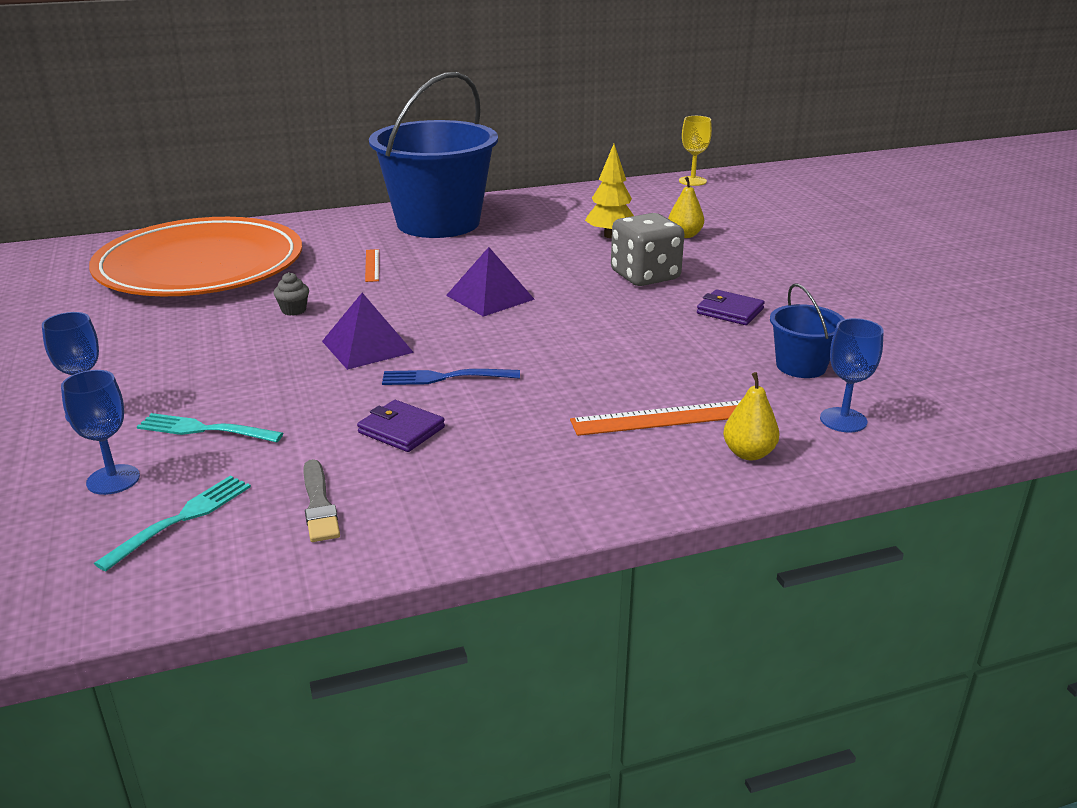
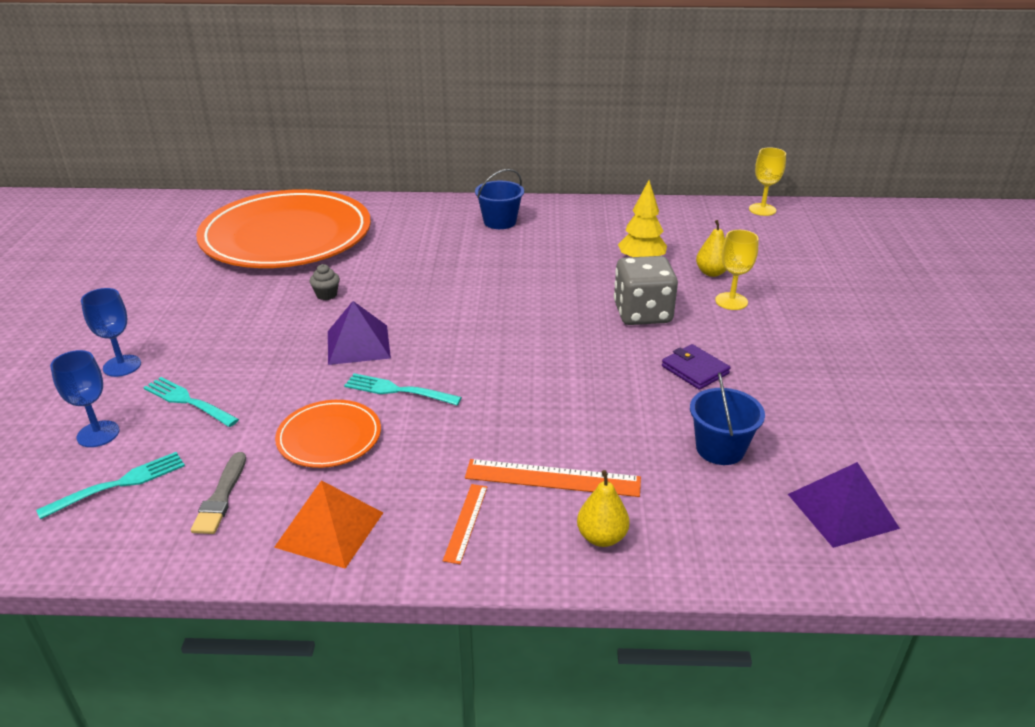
camera: 20 degrees right, 5 degrees up
(372, 265) = (416, 259): orange ruler -> orange ruler (465, 522)
(401, 430) = (329, 437): purple wallet -> orange plate
(438, 223) = (500, 222): blue bucket -> blue bucket, size x0.44
(446, 377) = (399, 390): blue fork -> turquoise fork
(468, 506) = (329, 529): none -> orange pyramid
(490, 297) = (490, 311): purple pyramid -> purple pyramid (842, 511)
(721, 254) = (731, 301): none -> yellow goblet
(843, 420) = (718, 522): blue goblet -> none

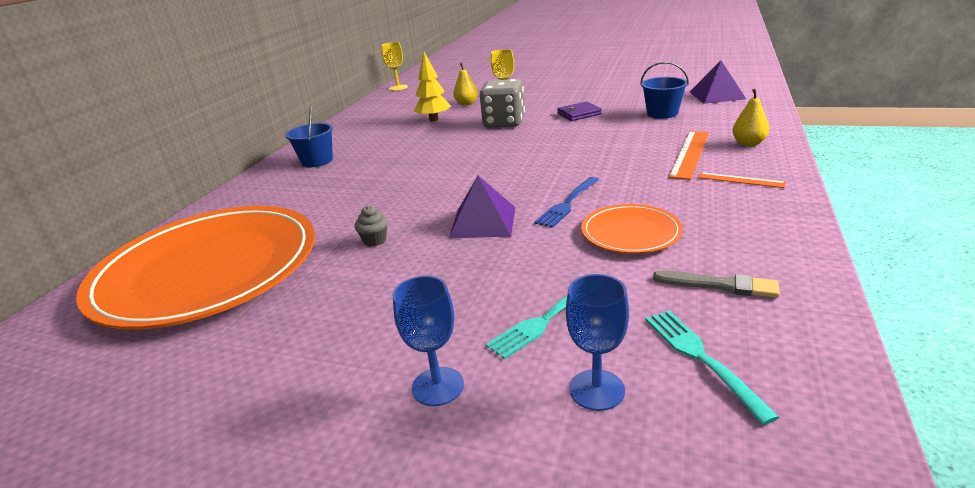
camera: 70 degrees left, 5 degrees down
(329, 529) = (757, 229): orange pyramid -> none
(399, 390) = (568, 203): turquoise fork -> blue fork

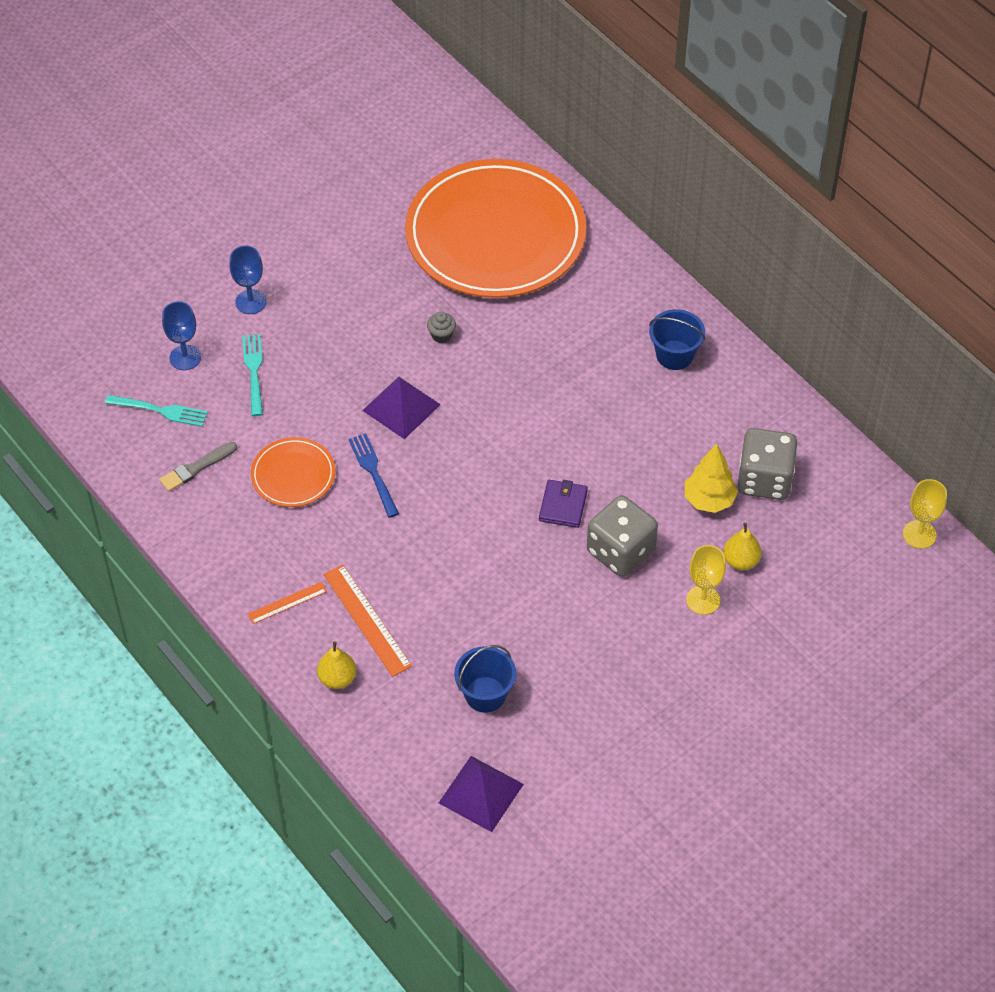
camera: 120 degrees right, 25 degrees up
(401, 115) = (764, 479): none -> grey dice
(579, 114) = (571, 629): purple wallet -> purple wallet (563, 505)

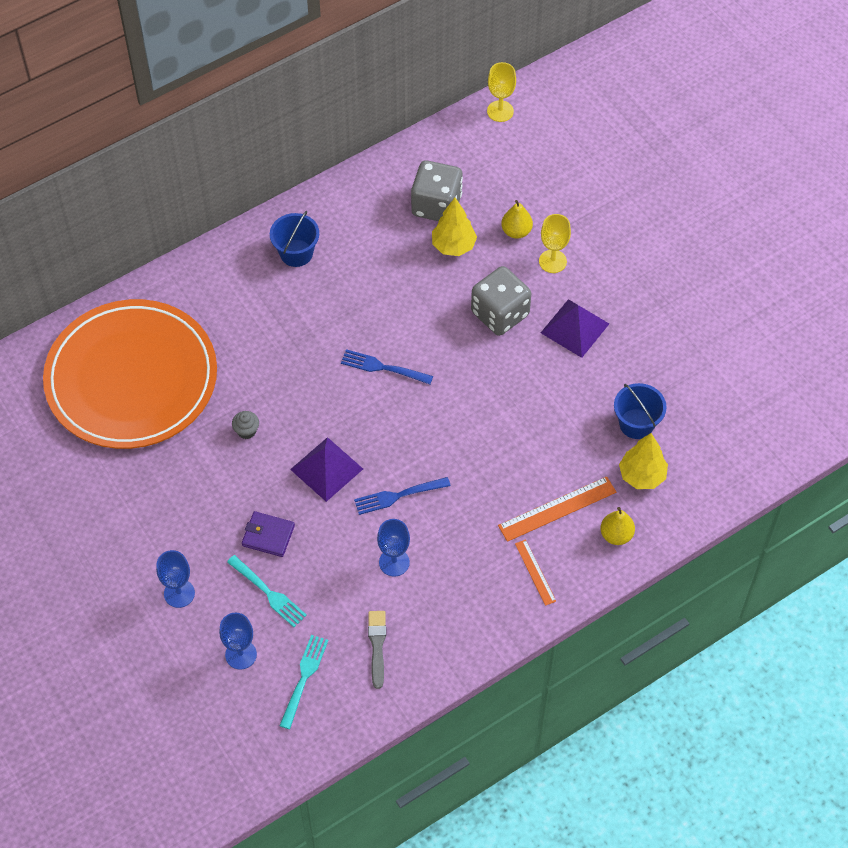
camera: 85 degrees left, 5 degrees up
(196, 468) = (377, 646): grey brush -> grey brush turned 150 degrees counterclockwise
(254, 372) = (268, 592): turquoise fork -> turquoise fork turned 135 degrees counterclockwise
(293, 475) = (394, 562): orange plate -> blue goblet
(416, 702) = (642, 475): none -> yellow tree
(481, 793) = (730, 434): purple pyramid -> purple pyramid (575, 328)
(534, 447) = (383, 367): none -> blue fork
(563, 505) = (449, 351): purple wallet -> purple wallet (268, 535)

